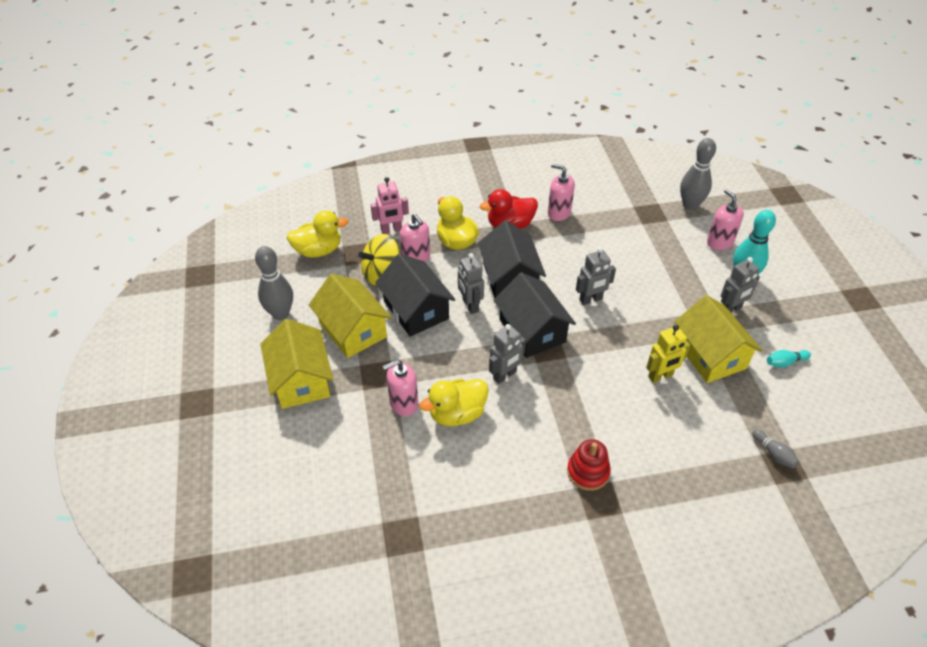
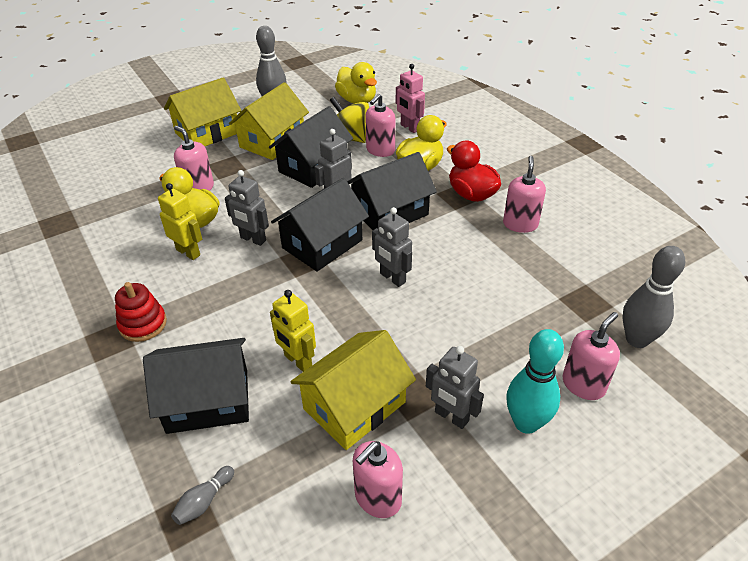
camera: 70 degrees right, 5 degrees down
(502, 426) = (188, 252): none -> yellow robot
(685, 438) = (208, 400): none -> black house
(785, 362) = (377, 498): turquoise bowling pin -> pink soap dispenser

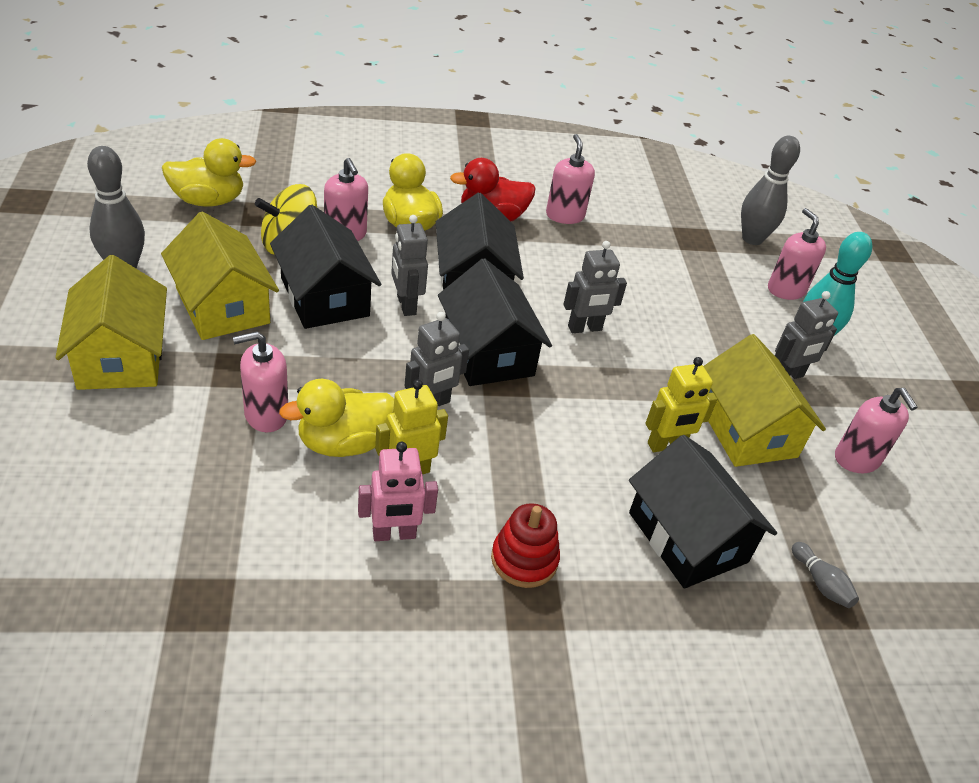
camera: 70 degrees left, 0 degrees up
(208, 400) = (687, 537): black house -> black house turned 45 degrees counterclockwise
(409, 128) = (321, 194): pink robot -> pink robot (394, 534)
(520, 224) = (565, 215): pink soap dispenser -> pink soap dispenser turned 45 degrees clockwise

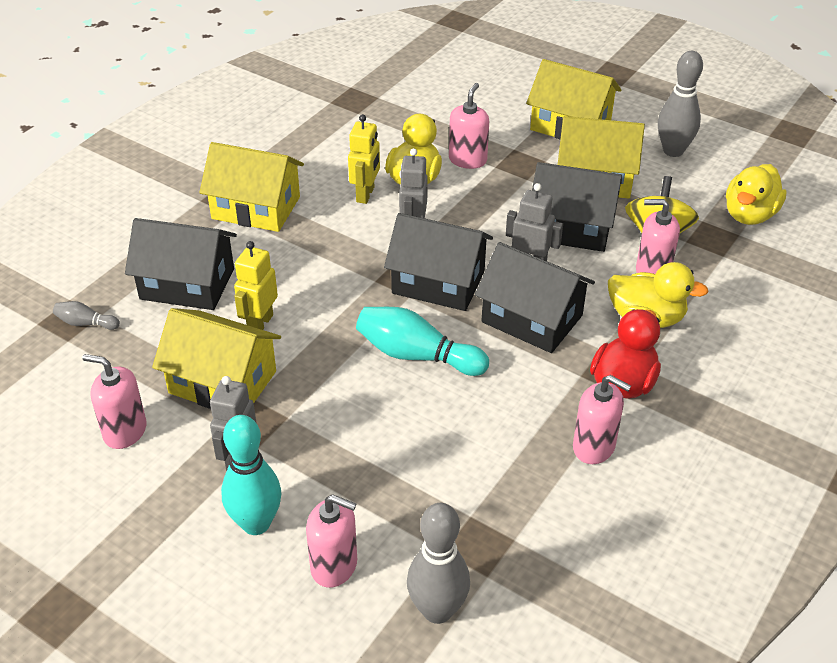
camera: 135 degrees right, 0 degrees up
(394, 534) = (327, 170): pink robot -> none
(524, 559) = (256, 208): red stacking toy -> yellow house
(585, 328) = (417, 355): grey robot -> turquoise bowling pin

